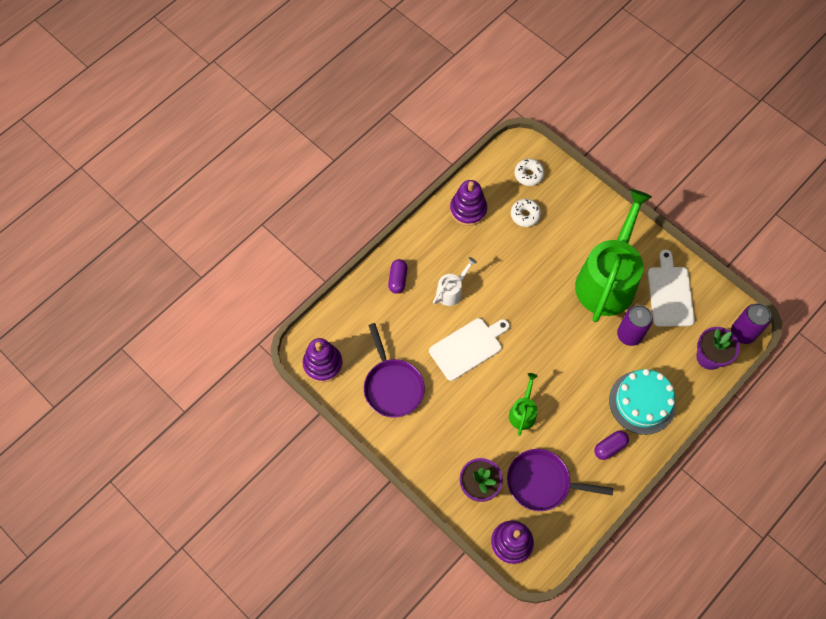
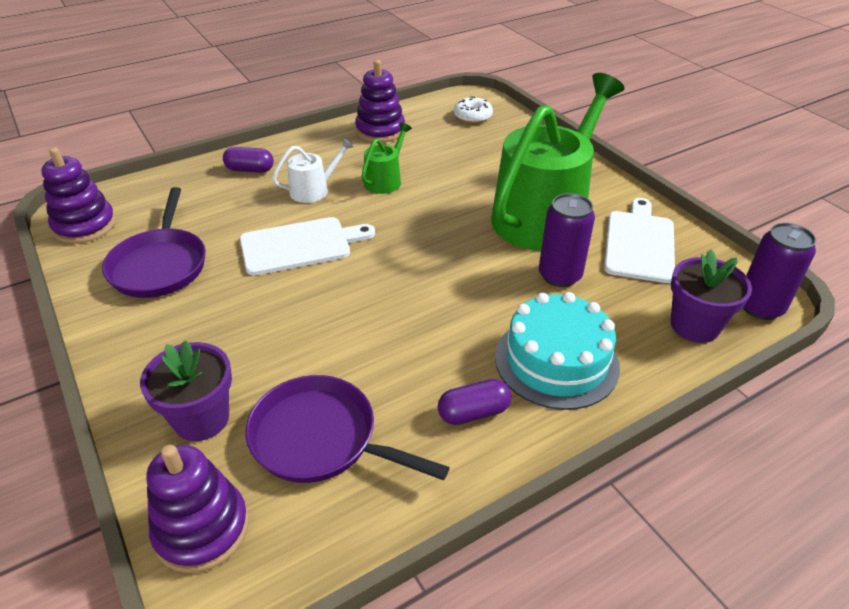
camera: 15 degrees right, 25 degrees down
(398, 279) = (250, 170): purple capsule -> purple capsule turned 75 degrees clockwise
(523, 412) = (340, 333): green watering can -> green watering can (385, 180)
(525, 215) = (452, 144): white donut -> none

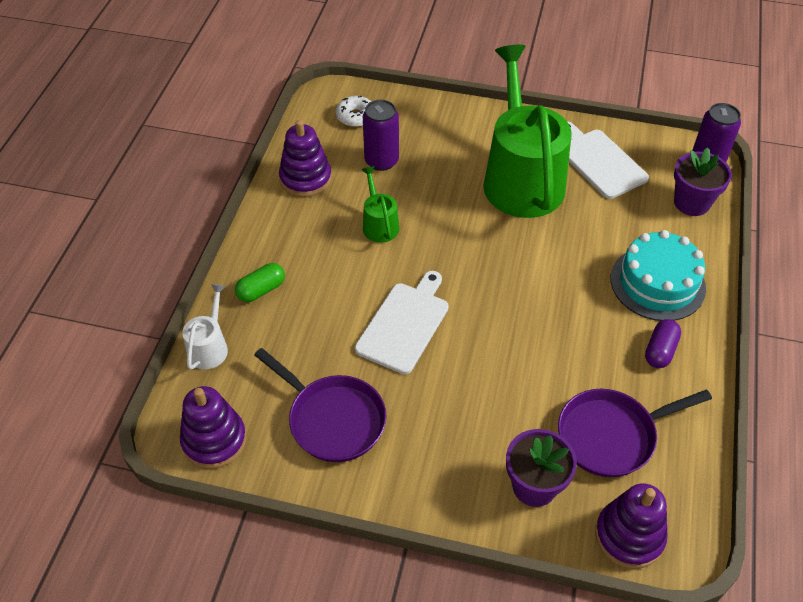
camera: 45 degrees left, 10 degrees up
(250, 170) = (261, 290): purple capsule -> green capsule
(314, 190) = (341, 271): white watering can -> white watering can (209, 347)
(559, 275) = (588, 221): purple can -> purple can (381, 161)

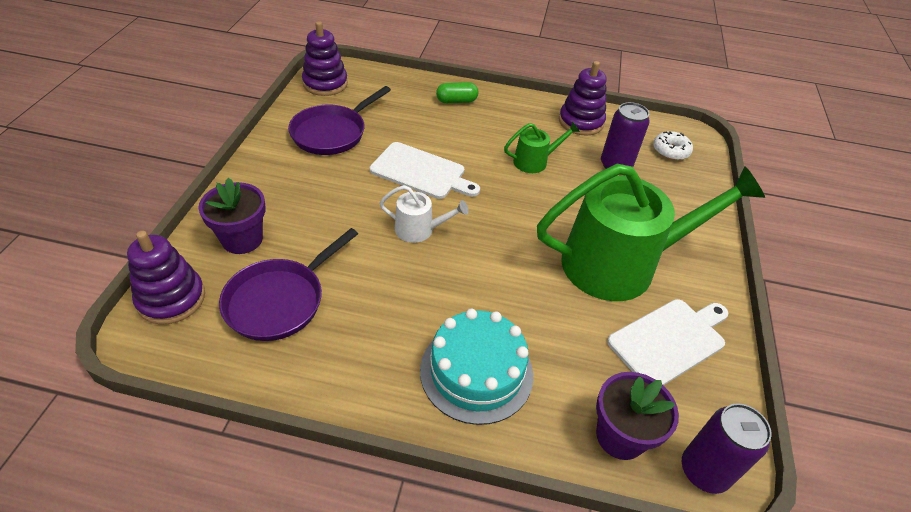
camera: 85 degrees right, 5 degrees down
(209, 347) = (404, 80): white watering can -> white watering can (419, 230)
(261, 290) = (456, 101): green capsule -> green capsule turned 60 degrees counterclockwise
(612, 435) = (280, 300): purple pan -> purple pan turned 120 degrees counterclockwise
(660, 350) = (378, 358): purple capsule -> none

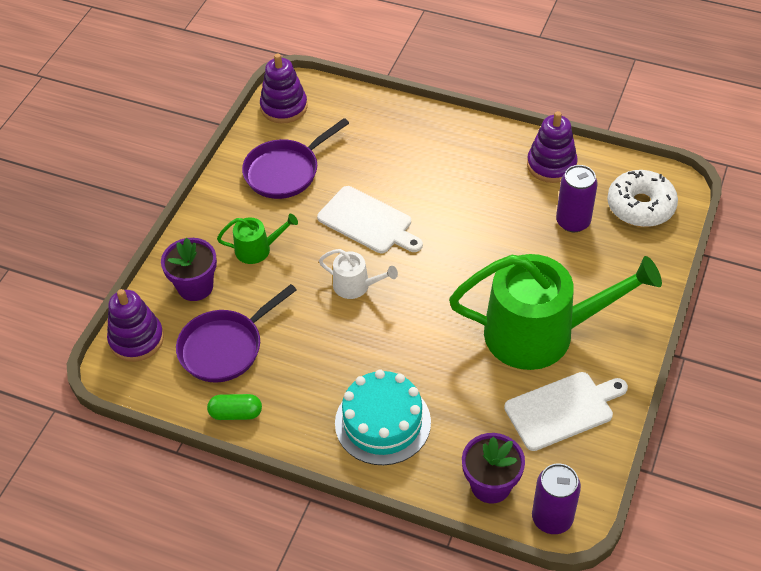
camera: 15 degrees right, 5 degrees up
(456, 101) = (420, 133): green capsule -> green capsule (236, 413)
(534, 161) = (487, 213): green watering can -> green watering can (257, 249)
(670, 151) = (640, 206): white donut -> white donut, size x1.65

